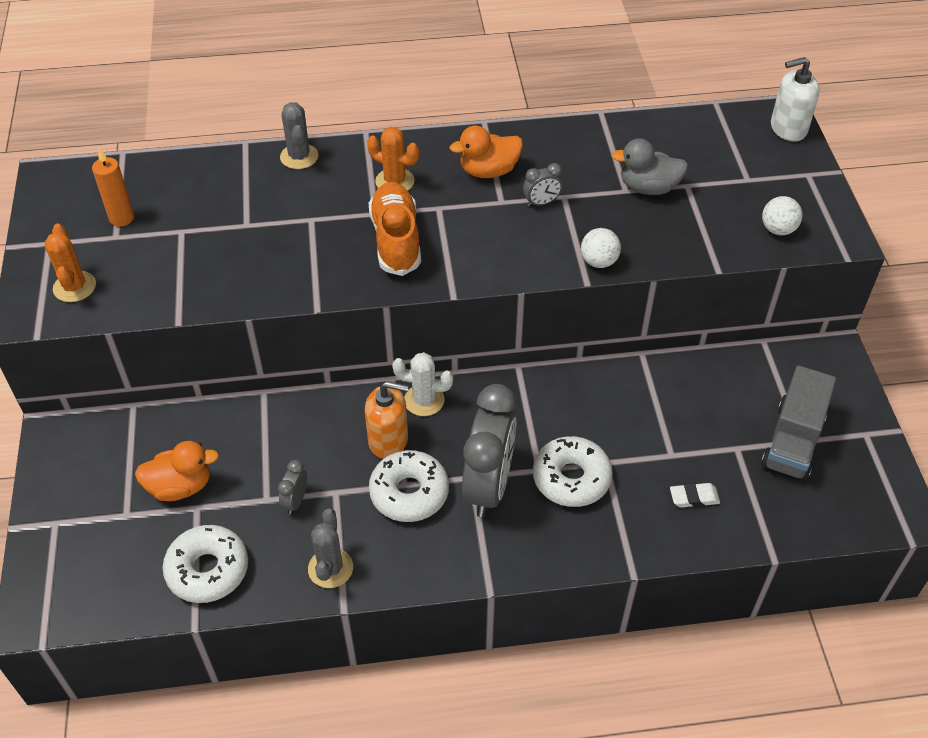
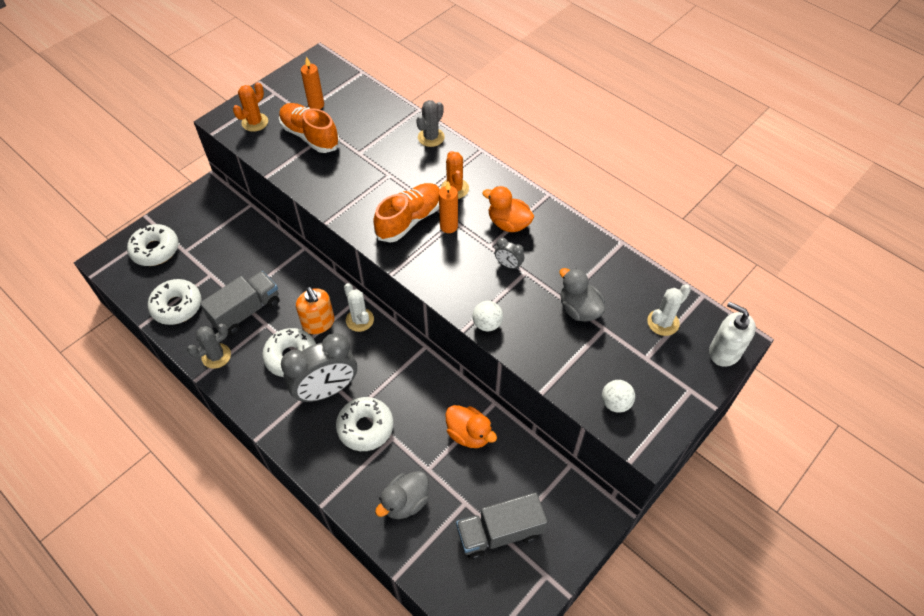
camera: 50 degrees right, 5 degrees up
(86, 546) = (155, 250): none -> white donut
(165, 251) = (310, 136): none -> orange shoe
(180, 486) = (217, 259): orange duck -> orange duck (469, 434)
(295, 501) = (246, 311): grey clock -> grey truck
(441, 216) = (449, 226): none -> orange candle
(694, 497) = (405, 502): white eraser -> grey duck
(719, 144) = (663, 322): none -> white cactus

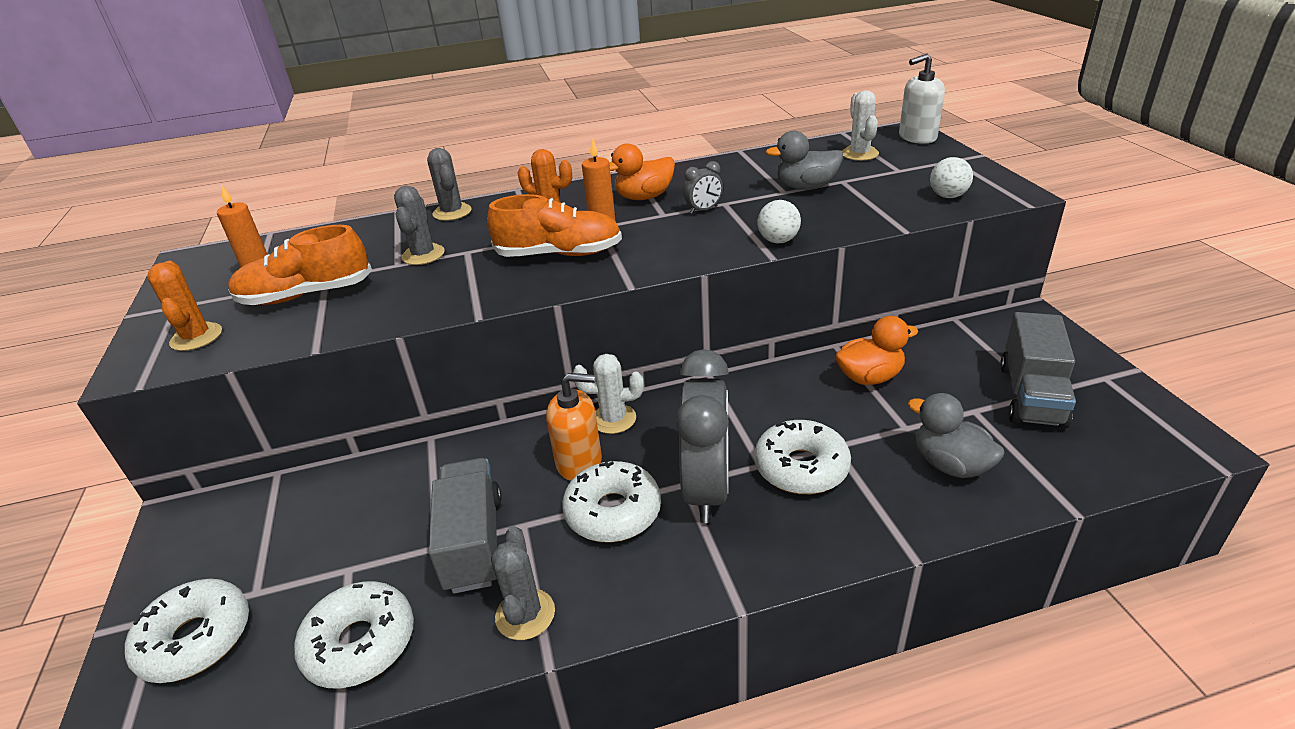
camera: 55 degrees left, 20 degrees down
(374, 157) = (423, 255): none -> grey cactus
(405, 502) = (950, 465): grey duck -> grey duck turned 150 degrees clockwise
(409, 220) = (559, 254): orange shoe -> orange shoe turned 105 degrees clockwise

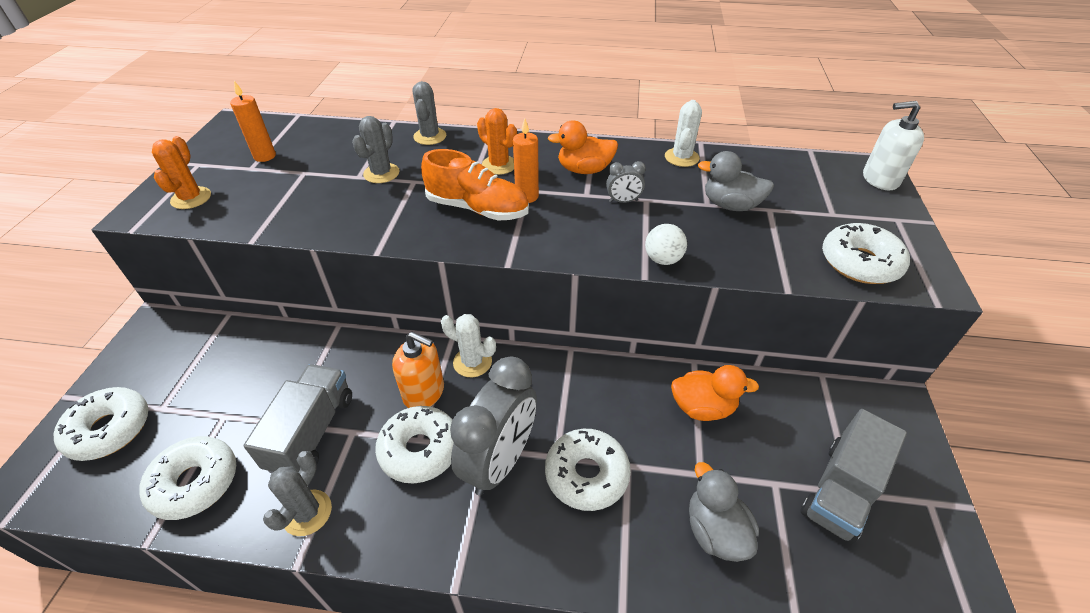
camera: 20 degrees right, 10 degrees up
(306, 295) = (281, 184): orange shoe -> none
(859, 154) = (808, 182): white cactus -> white cactus (681, 157)
(948, 196) = (859, 263): white ball -> white donut

